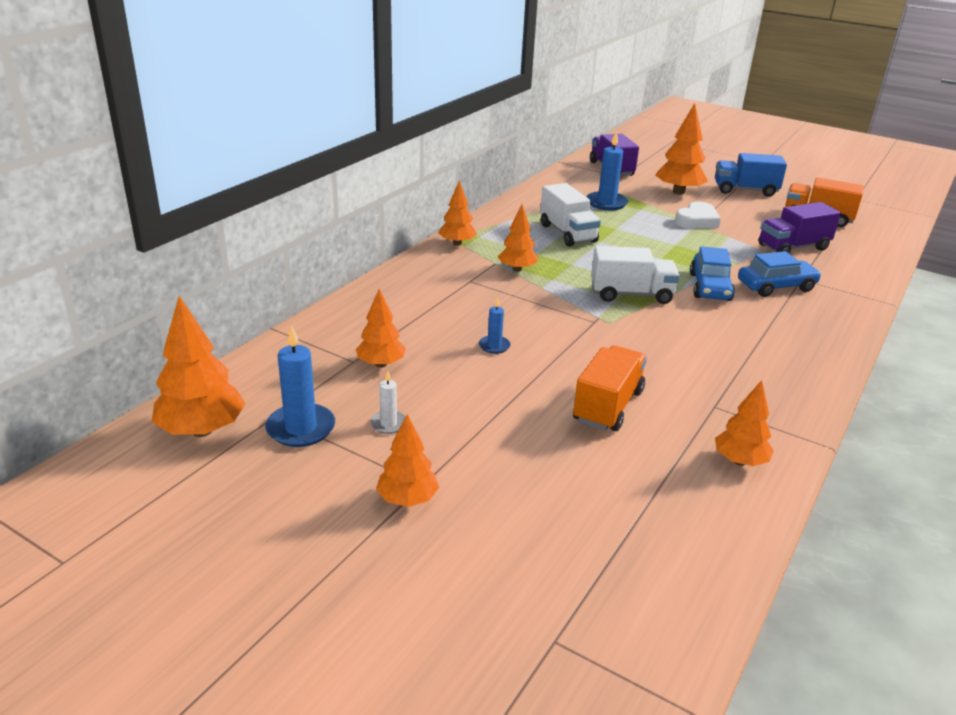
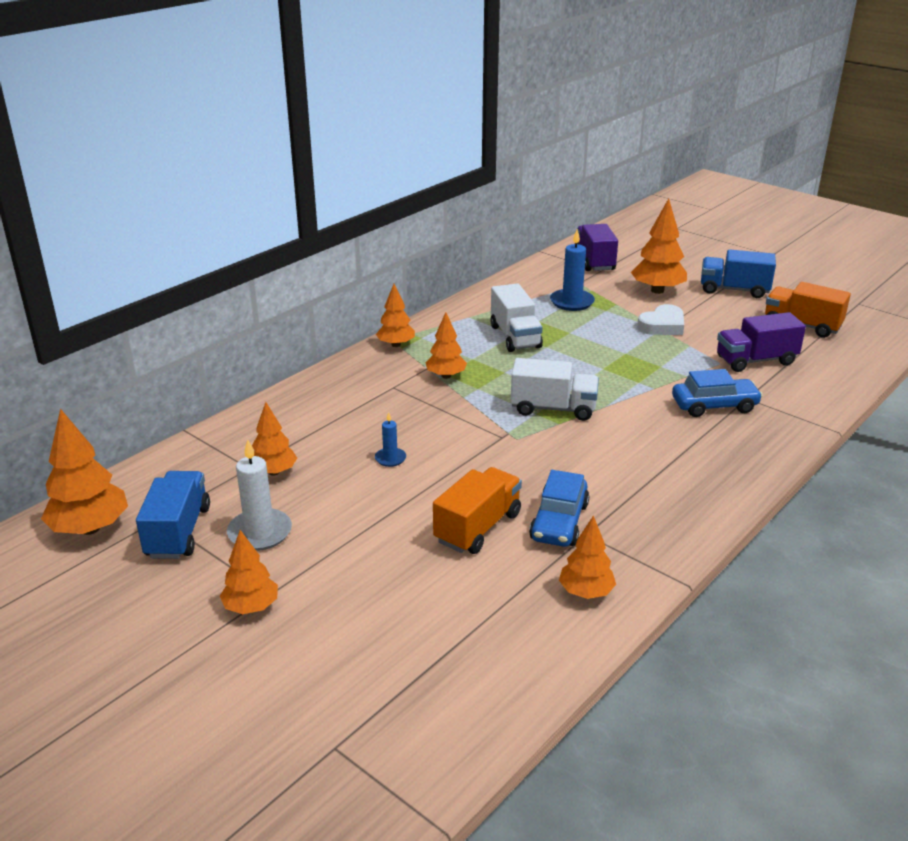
camera: 10 degrees right, 0 degrees up
(301, 428) = (178, 532): blue candle -> blue truck
(388, 424) = (260, 532): white candle -> white candle, size x1.83
(710, 287) = (641, 403): blue car -> blue car (559, 522)

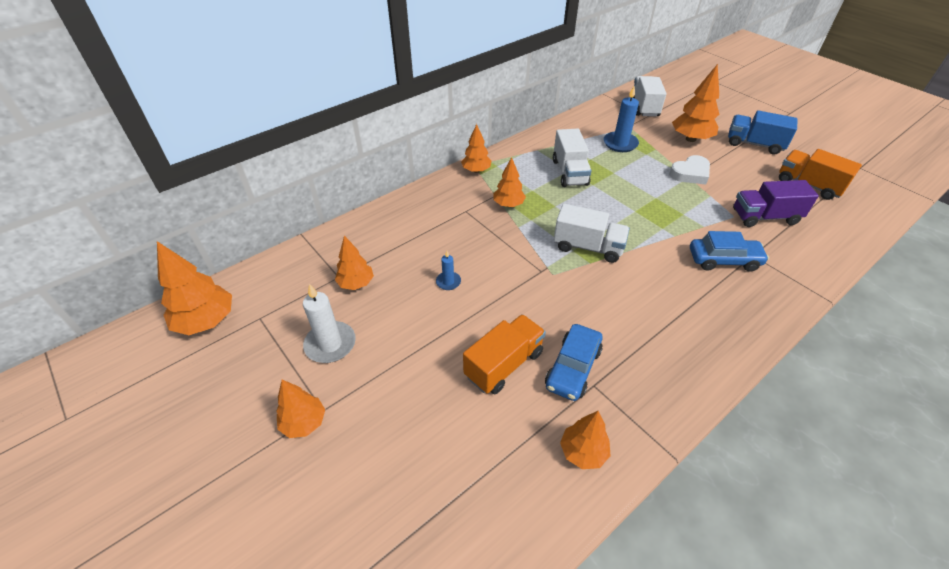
camera: 10 degrees right, 15 degrees up
(178, 532) = (269, 334): blue truck -> none
(594, 261) = (644, 107): purple truck -> white truck

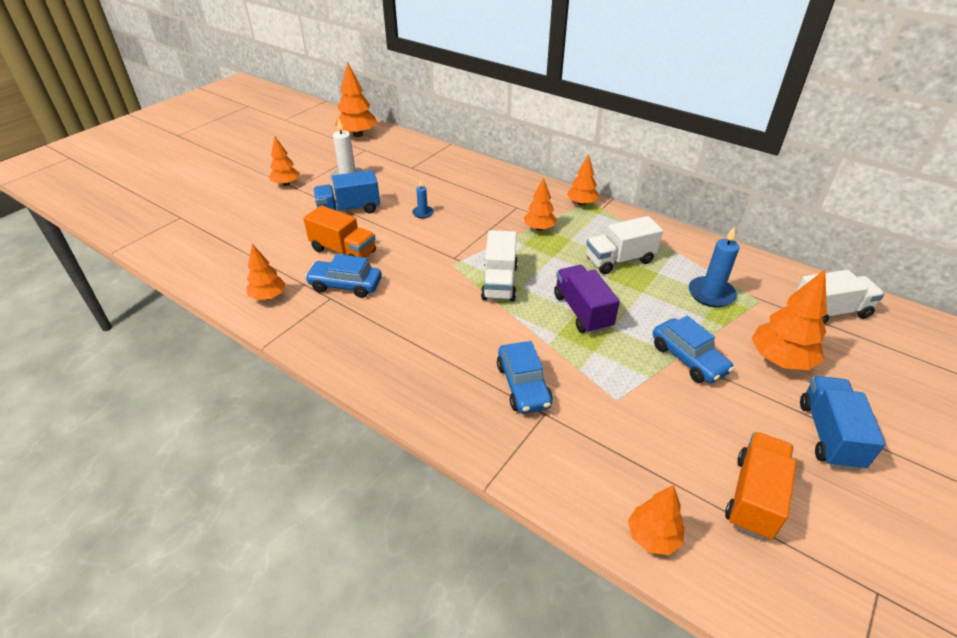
camera: 75 degrees right, 5 degrees down
(356, 283) = (407, 175): orange tree -> orange tree (652, 537)
(411, 350) = (349, 209): none -> blue truck
(690, 173) = (688, 358): white heart -> blue car
(765, 217) = (633, 432): purple truck -> purple truck (582, 311)

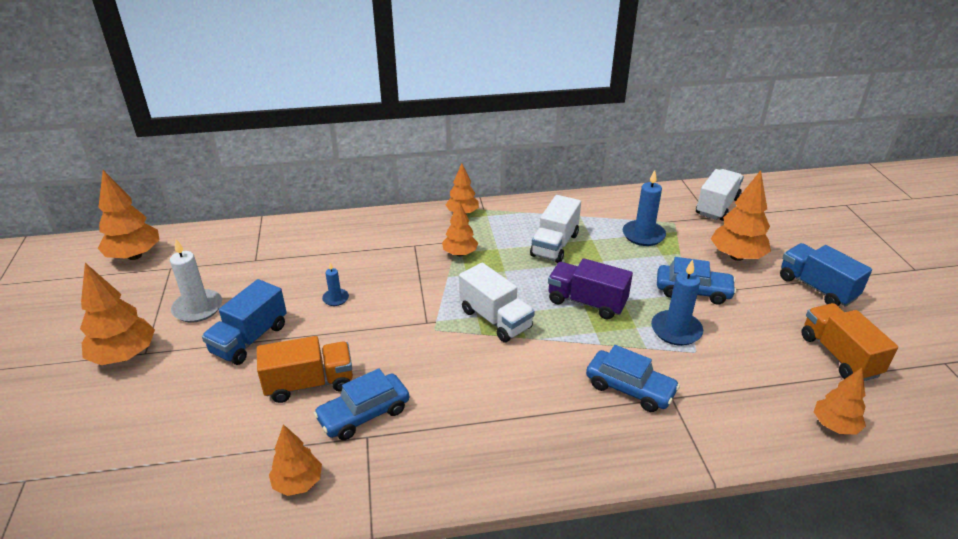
camera: 45 degrees left, 5 degrees down
(286, 184) = (124, 356): orange tree -> orange tree, size x1.57
(624, 375) = (676, 330): none -> blue candle

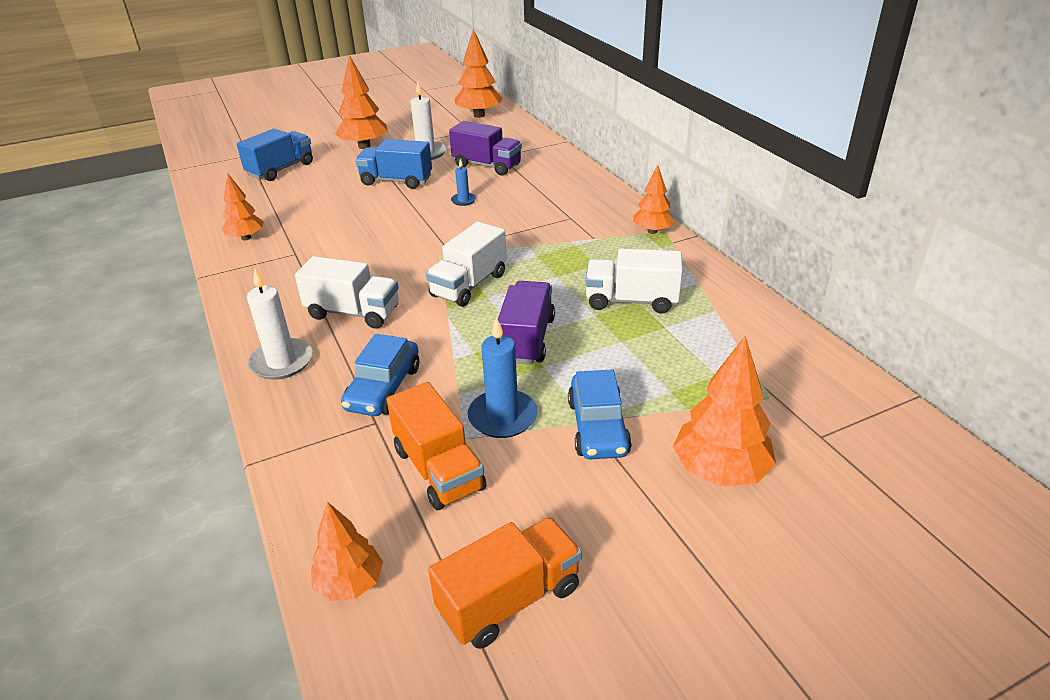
camera: 75 degrees right, 0 degrees up
(270, 272) = (487, 165): none -> purple truck
(309, 383) = (351, 216): orange truck -> orange truck (438, 469)
(364, 414) = (320, 246): blue car -> none
(460, 253) = (572, 244): orange tree -> none
(574, 455) = (281, 362): none -> white candle
(643, 235) = (709, 369): blue candle -> none
(717, 206) = (863, 442): white truck -> white truck (353, 313)
(816, 288) = (689, 578): blue truck -> blue truck (281, 169)

